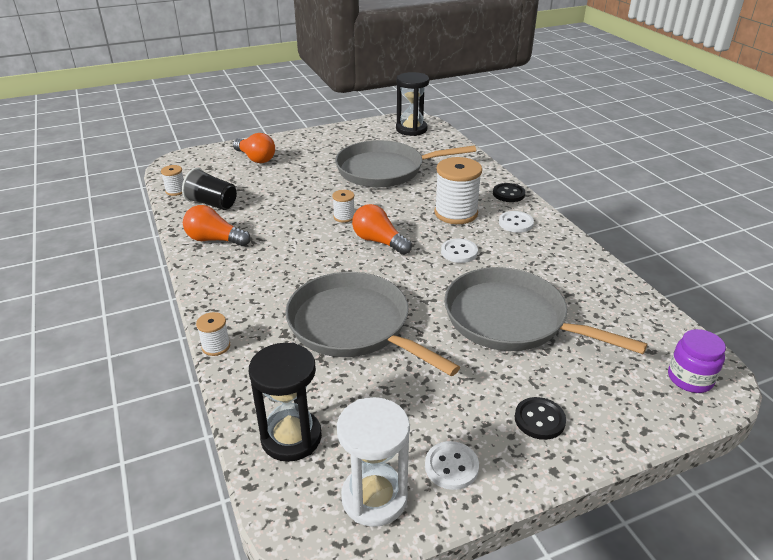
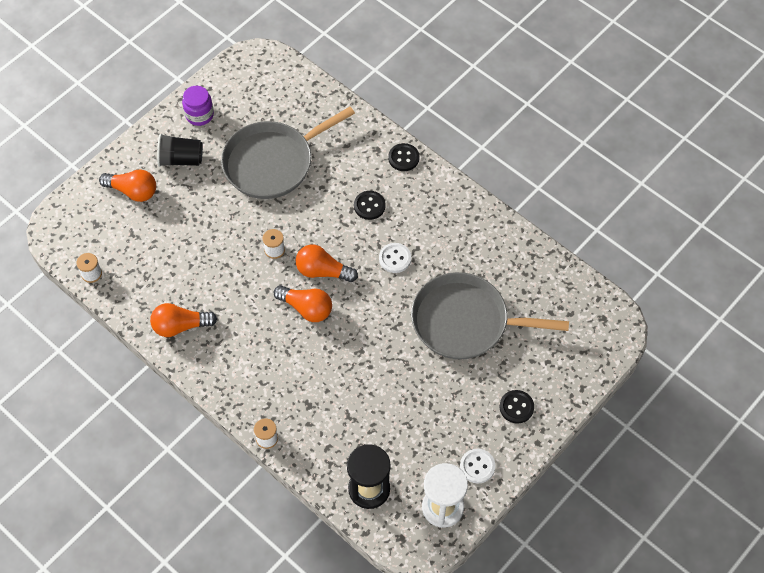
camera: 25 degrees left, 25 degrees up
(212, 204) = (141, 278): black cup -> black cup (181, 159)
(343, 261) = (306, 308): none -> orange light bulb
(353, 325) = (354, 376): grey pan -> none
(411, 129) = (261, 77): black hourglass -> none
(456, 213) = (369, 206): white spool -> black button
(516, 223) = (426, 200): white button -> none
(690, 379) = (600, 330): purple jar -> purple jar (199, 115)

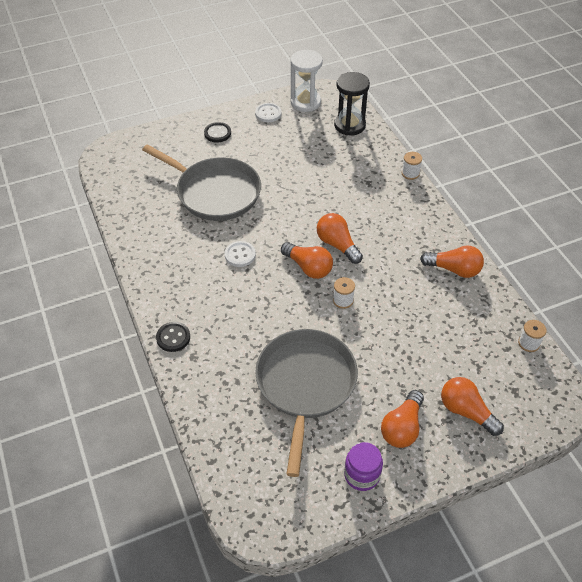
camera: 155 degrees left, 10 degrees down
(181, 159) = (402, 427): black cup -> orange light bulb
(272, 163) = (305, 384): grey pan -> grey pan turned 75 degrees counterclockwise
(369, 206) = (234, 306): black button -> none

